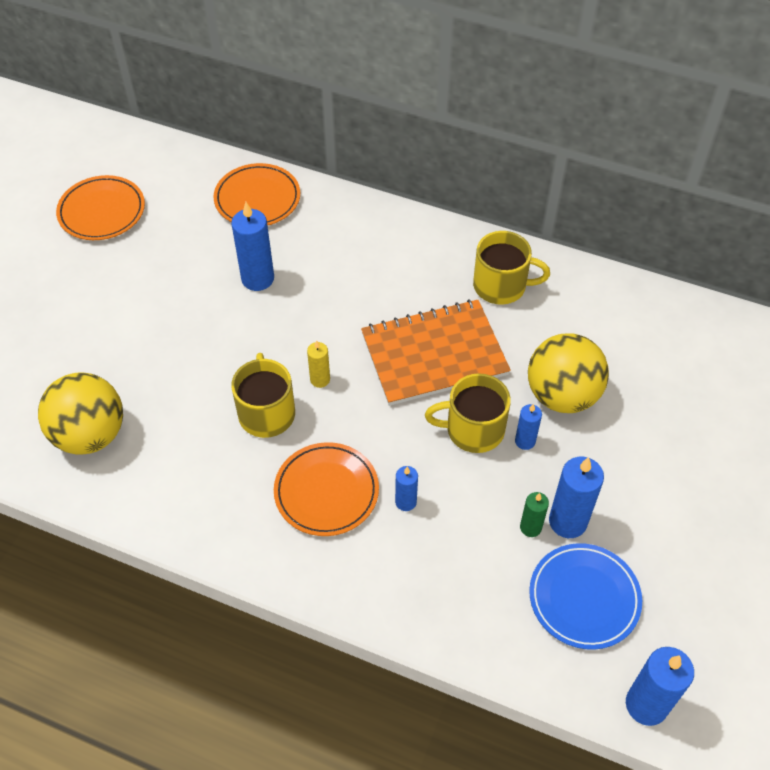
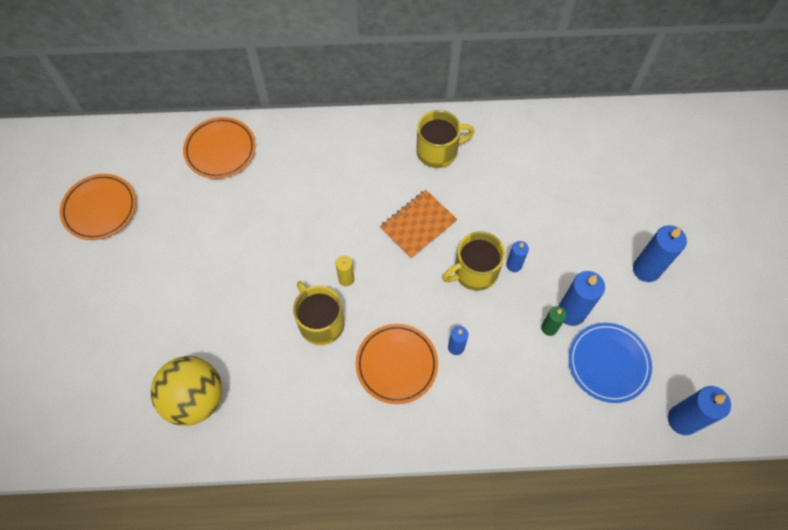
camera: 25 degrees left, 10 degrees up
(257, 279) = (256, 217): blue candle -> blue candle (646, 269)
(434, 354) = (418, 224): orange notebook -> orange notebook, size x0.64
(562, 395) = (521, 219): yellow ball -> none

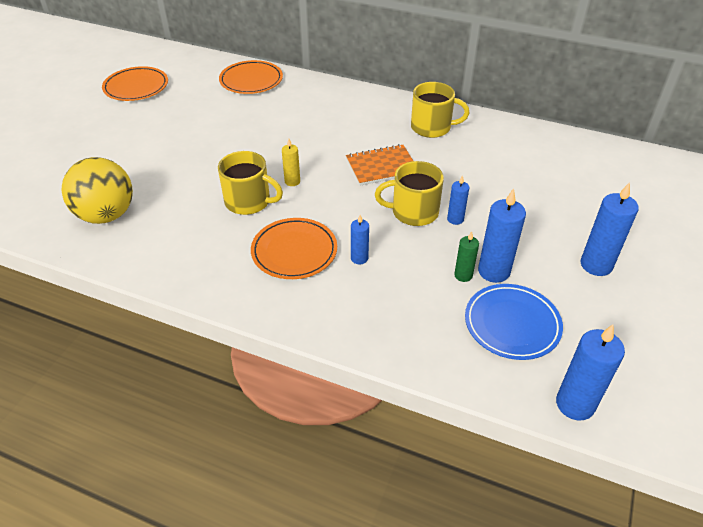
camera: 25 degrees right, 20 degrees down
(320, 322) = (249, 201): yellow mug -> yellow mug turned 120 degrees clockwise

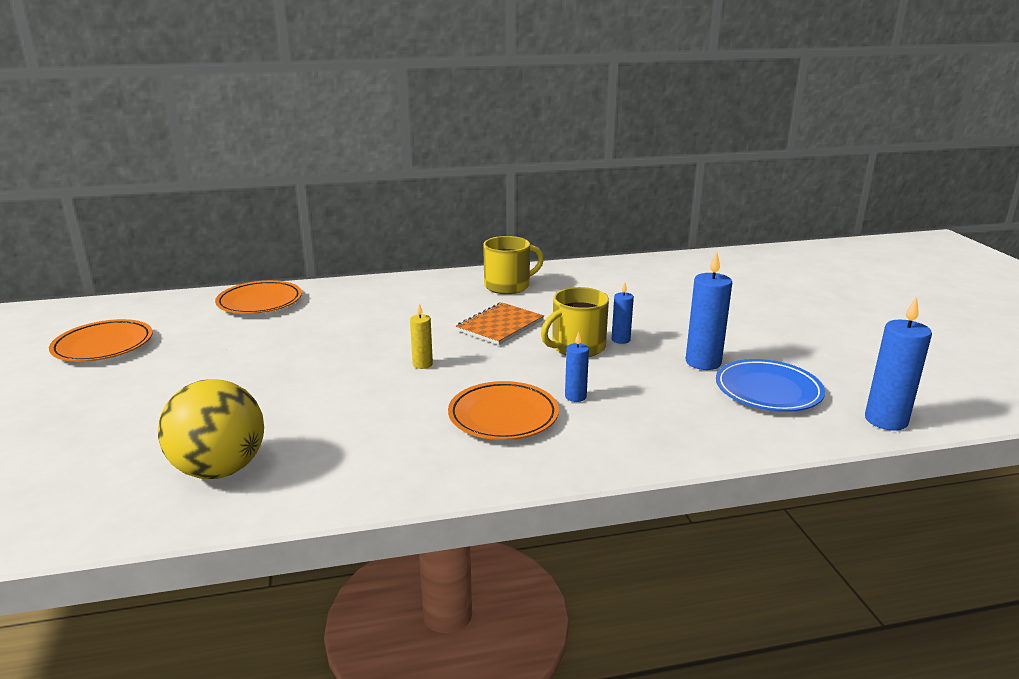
camera: 35 degrees left, 20 degrees down
(249, 201) = (395, 395): yellow mug -> none
(463, 275) = (683, 374): green candle -> none
(596, 265) = (770, 330): blue candle -> none

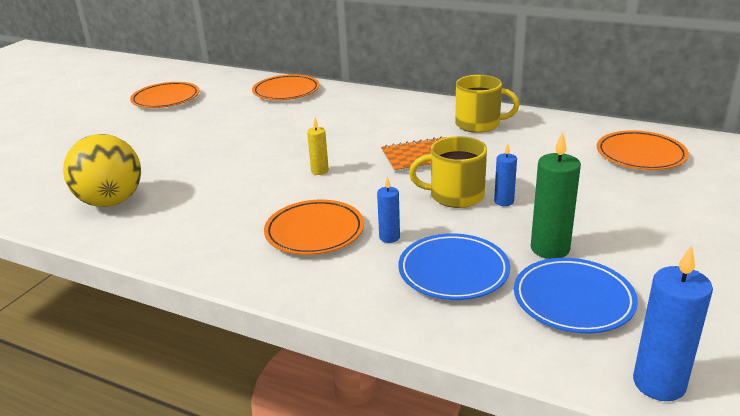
camera: 40 degrees right, 5 degrees up
(663, 278) = (640, 155): none -> orange plate
(663, 403) = (453, 271): none -> blue plate
(703, 362) = (550, 249): blue candle -> green candle

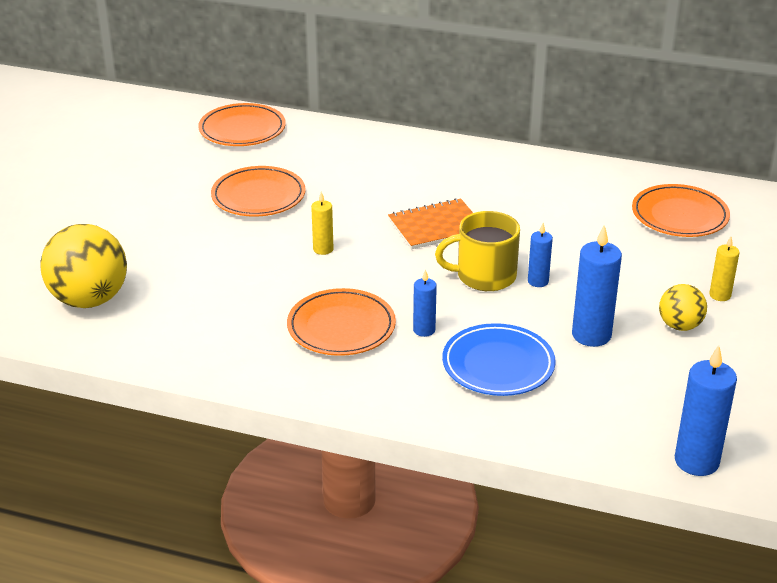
camera: 10 degrees left, 5 degrees up
(166, 99) = (85, 145): orange plate -> orange plate (258, 196)
(479, 124) = (495, 177): yellow mug -> none
(550, 249) = (591, 335): green candle -> blue candle
(573, 300) = (618, 388): blue plate -> none
(640, 244) = (680, 325): none -> yellow ball
(681, 219) = (720, 295): none -> yellow candle

